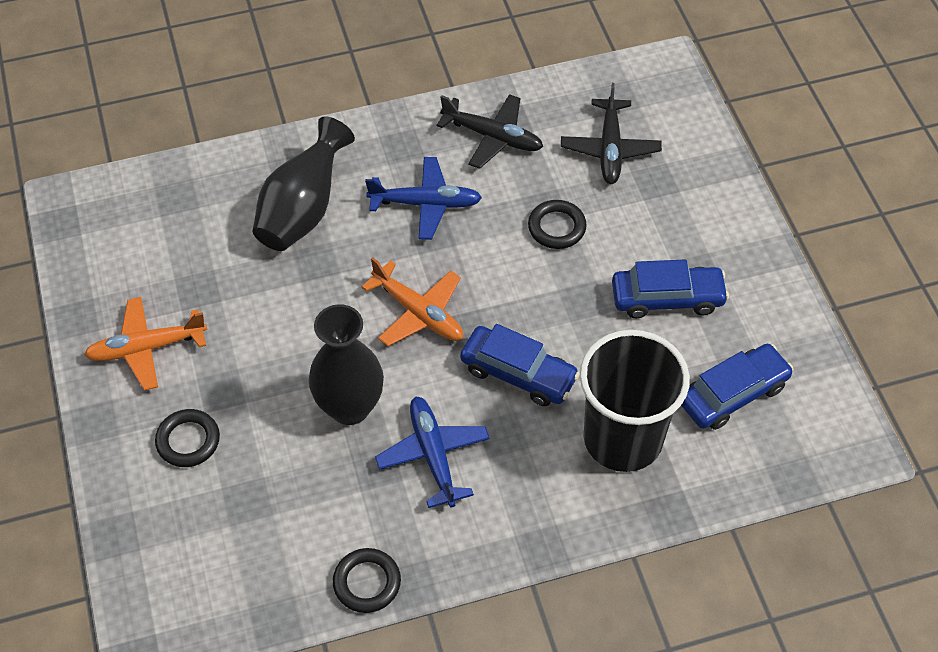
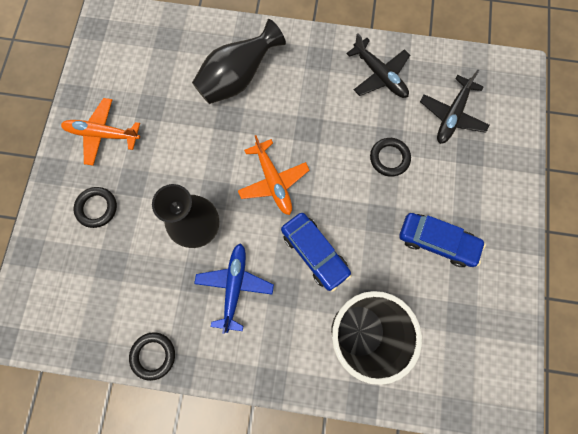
camera: 25 degrees right, 20 degrees up
(425, 204) = (314, 106): blue plane -> none
(733, 394) = (446, 332): blue car -> none

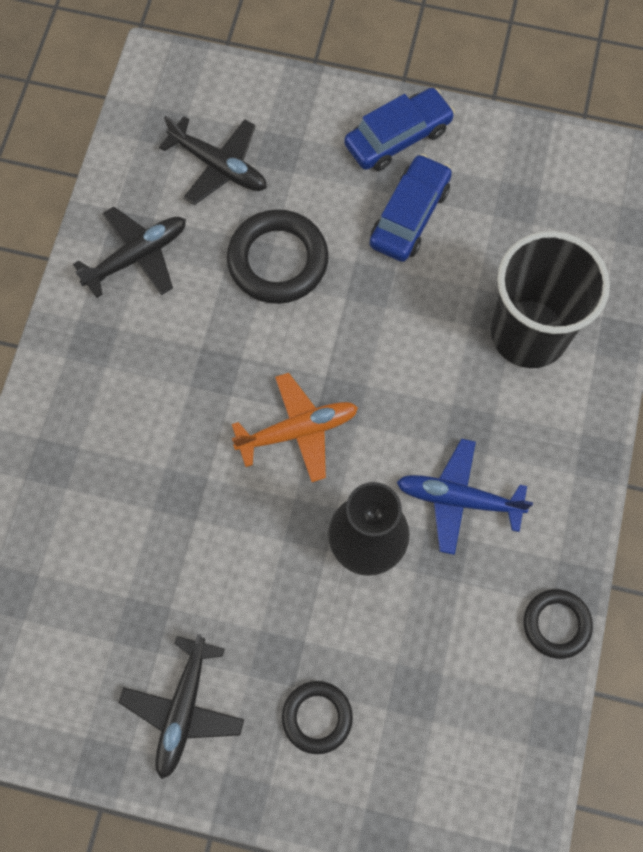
camera: 85 degrees left, 5 degrees down
(103, 134) = (183, 708): orange plane -> black plane
(237, 79) = (110, 475): black vase -> none
(314, 252) = (415, 381): blue car -> blue car (398, 137)
(389, 158) = (278, 260): black ring -> black ring, size x1.64

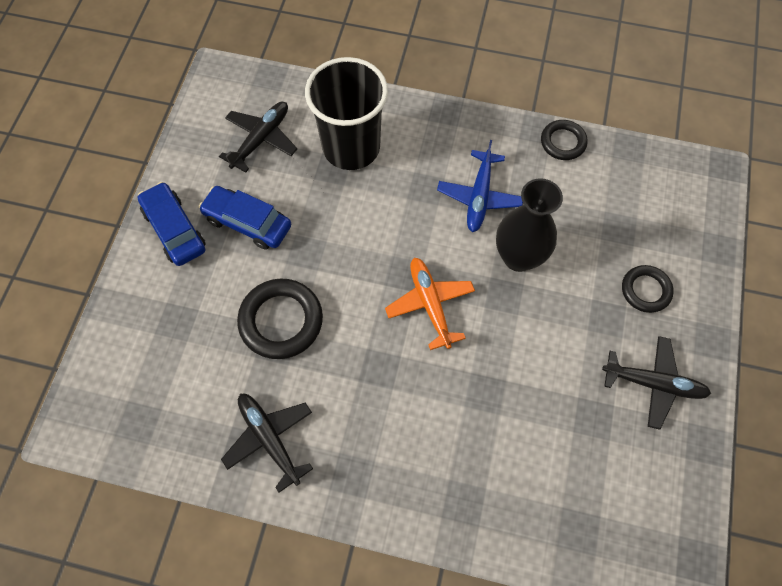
camera: 90 degrees left, 5 degrees down
(218, 166) = (185, 371): black plane -> black plane (261, 139)

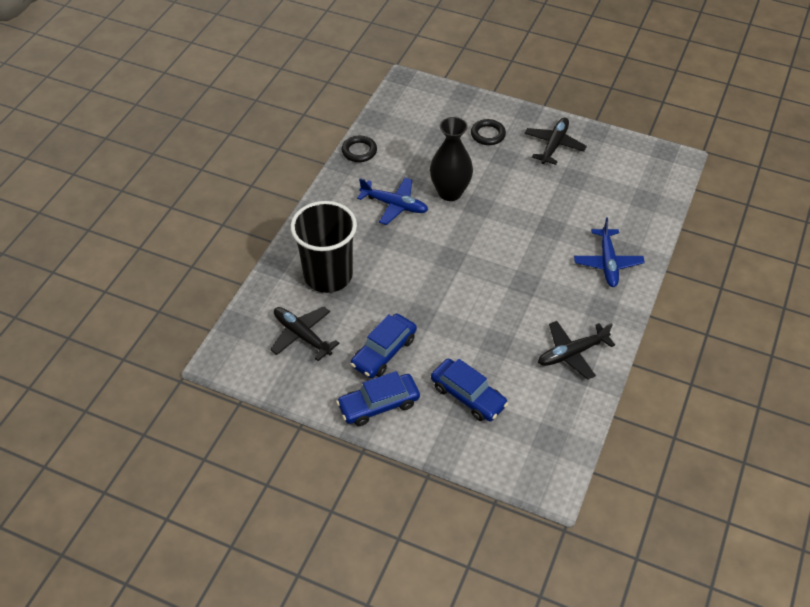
camera: 80 degrees left, 15 degrees down
(193, 321) = (468, 396): none -> blue car
(281, 321) = (477, 337): black ring -> none
(430, 305) = (479, 247): orange plane -> none
(436, 478) = (607, 262): none -> blue plane

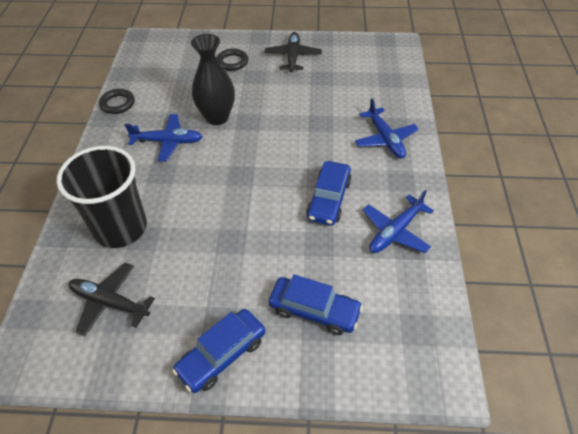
camera: 20 degrees left, 0 degrees up
(384, 352) = (207, 291): blue car -> blue car (328, 199)
(572, 353) = (395, 231): black plane -> blue plane

